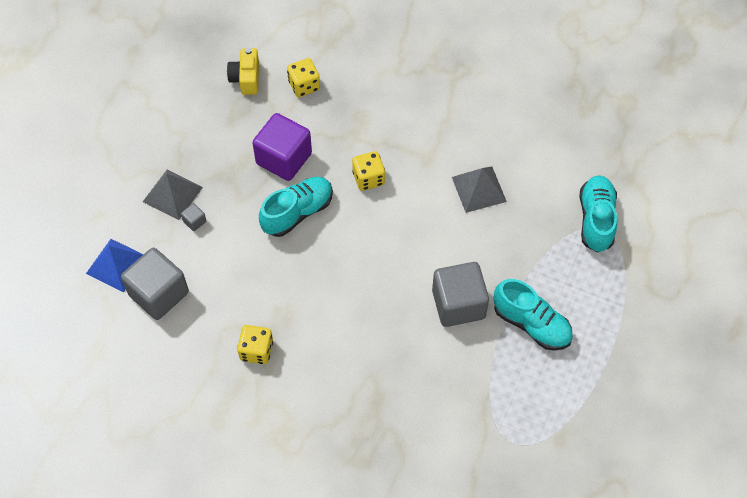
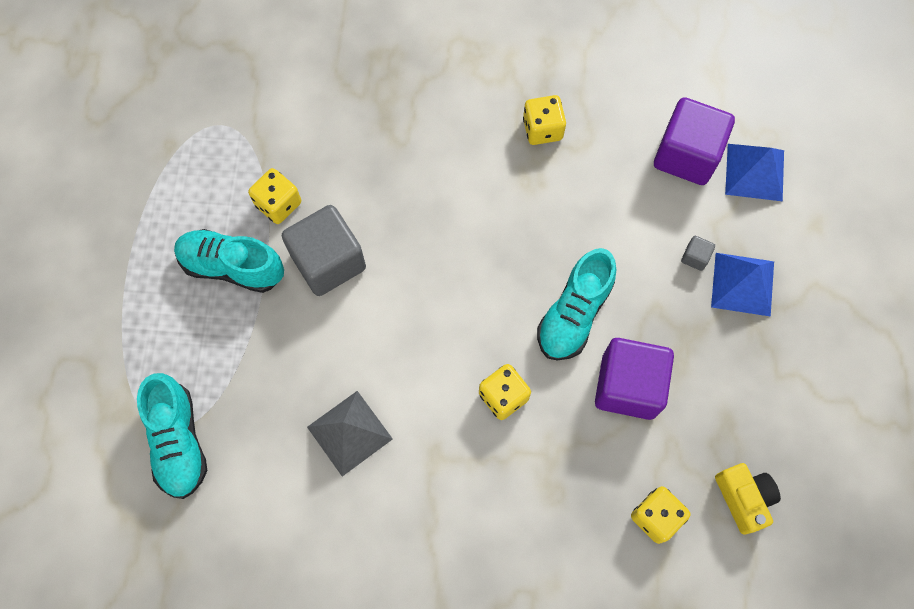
camera: 160 degrees right, 10 degrees up
(159, 294) = (686, 155): grey cube -> purple cube
(172, 194) = (742, 284): grey pyramid -> blue pyramid
(483, 360) = (278, 204): none -> yellow dice

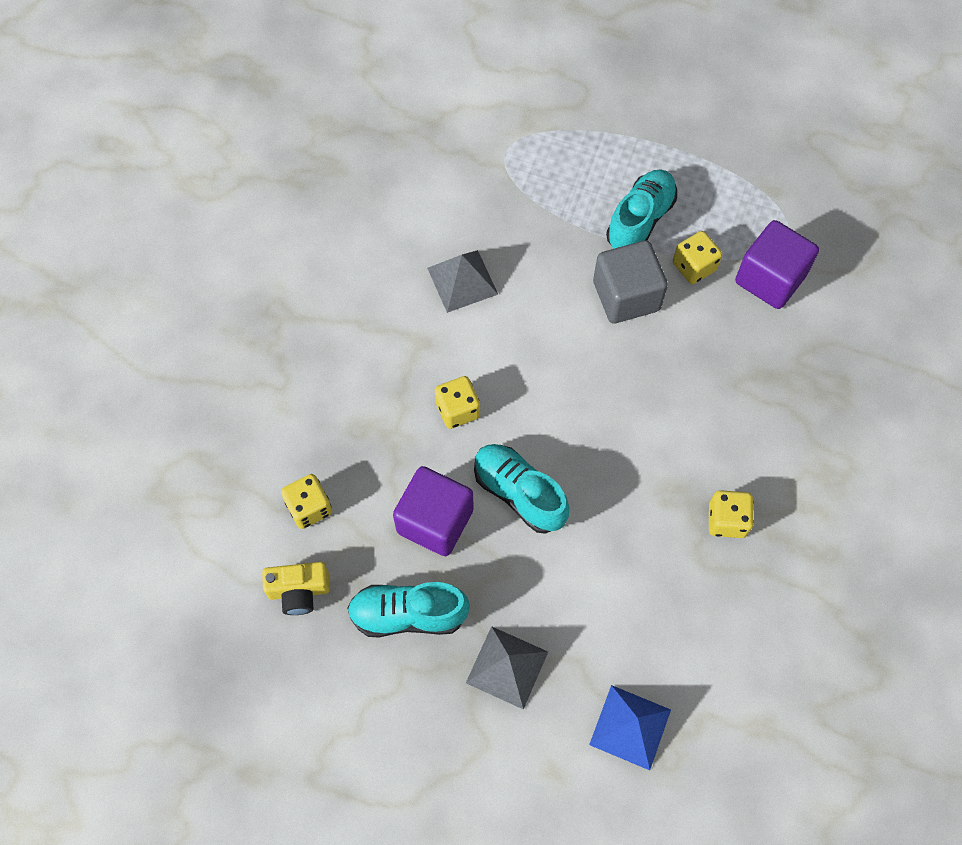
camera: 105 degrees right, 5 degrees down
(178, 441) = (493, 157): turquoise shoe -> turquoise shoe (408, 614)
(686, 155) = (666, 659): purple cube -> purple cube (770, 279)
(695, 257) = (548, 628): grey cube -> none
(742, 284) = (507, 667): blue pyramid -> grey pyramid

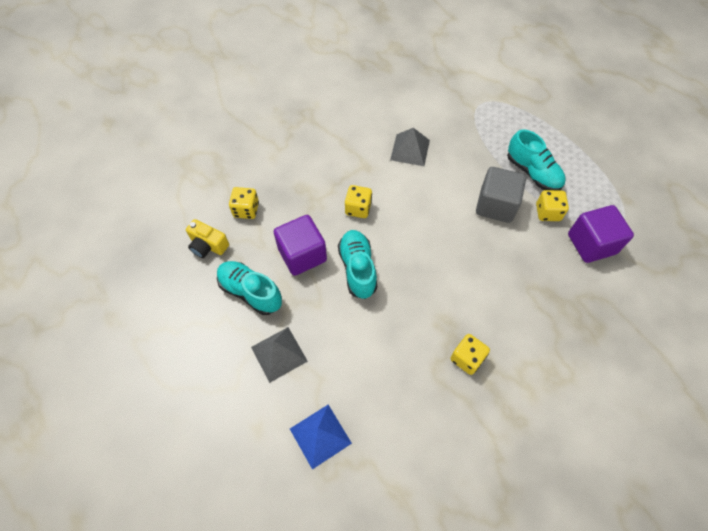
camera: 35 degrees right, 5 degrees down
(640, 220) = (532, 173): turquoise shoe -> turquoise shoe turned 75 degrees clockwise

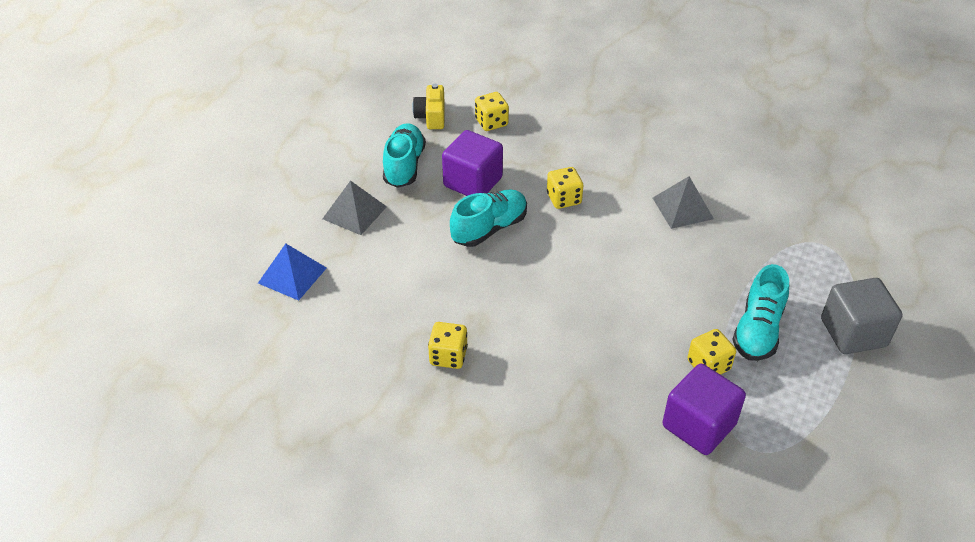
camera: 60 degrees right, 15 degrees down
(495, 205) = (673, 311): grey cube -> grey cube (853, 332)

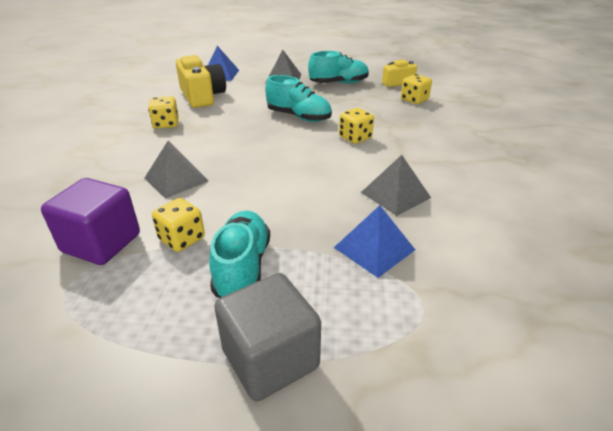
camera: 70 degrees right, 10 degrees down
(371, 308) = (202, 96): none -> yellow camera
(473, 182) = (342, 104): purple cube -> none
(599, 359) = (176, 179): none -> grey pyramid
(753, 246) = (374, 248): none -> blue pyramid
(758, 330) = (242, 267): turquoise shoe -> turquoise shoe turned 90 degrees clockwise

